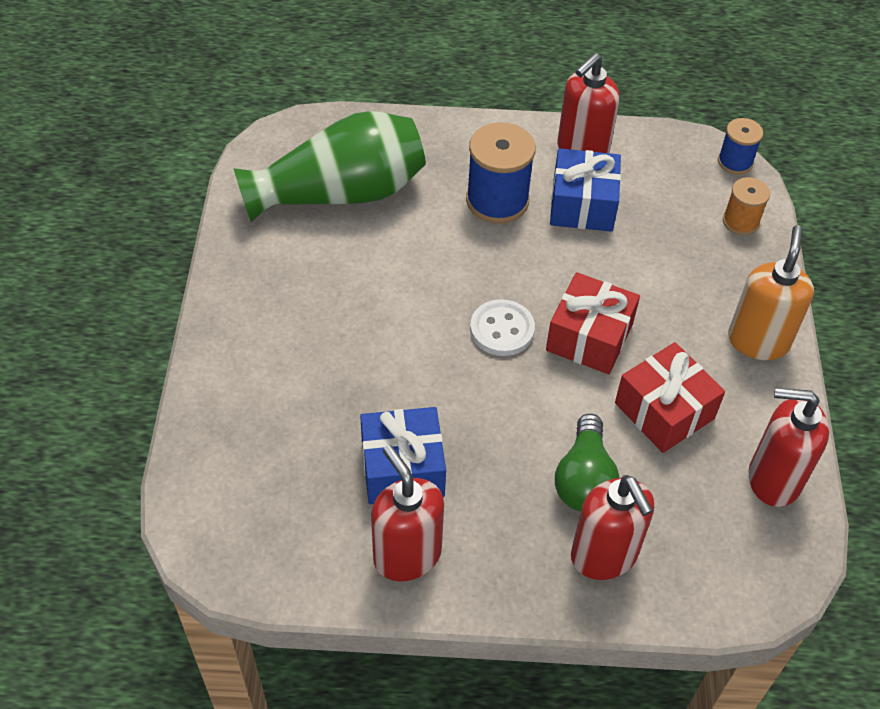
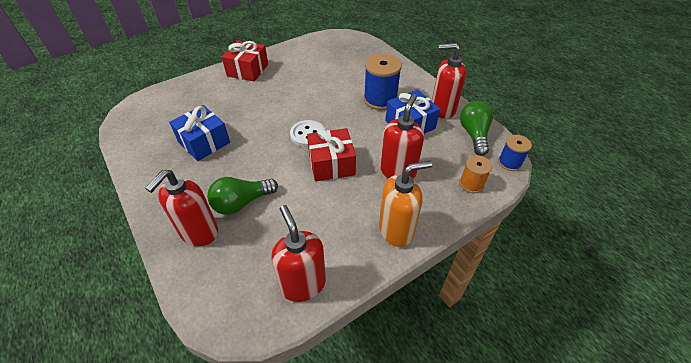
camera: 55 degrees right, 5 degrees down
(340, 193) = (334, 61): green vase -> none
(407, 555) = (157, 165): red soap dispenser -> red soap dispenser (398, 171)
(659, 157) = (474, 135): none -> green light bulb
(664, 411) = (310, 213): red gift -> red gift (247, 70)

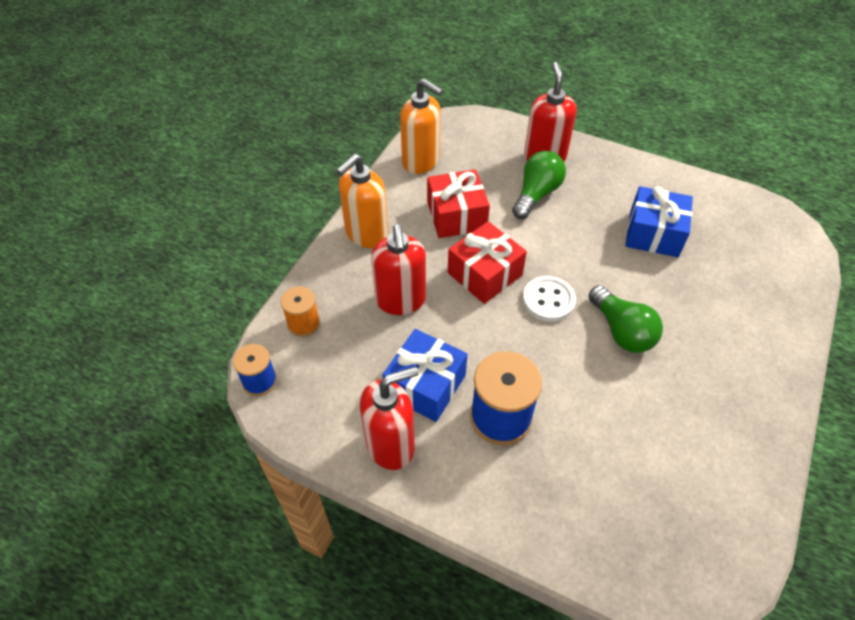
camera: 150 degrees right, 5 degrees up
(247, 70) = (758, 376): red gift -> red gift (456, 216)
(303, 284) = (421, 161): red soap dispenser -> orange soap dispenser
(474, 135) = (323, 411): green light bulb -> green light bulb (621, 331)

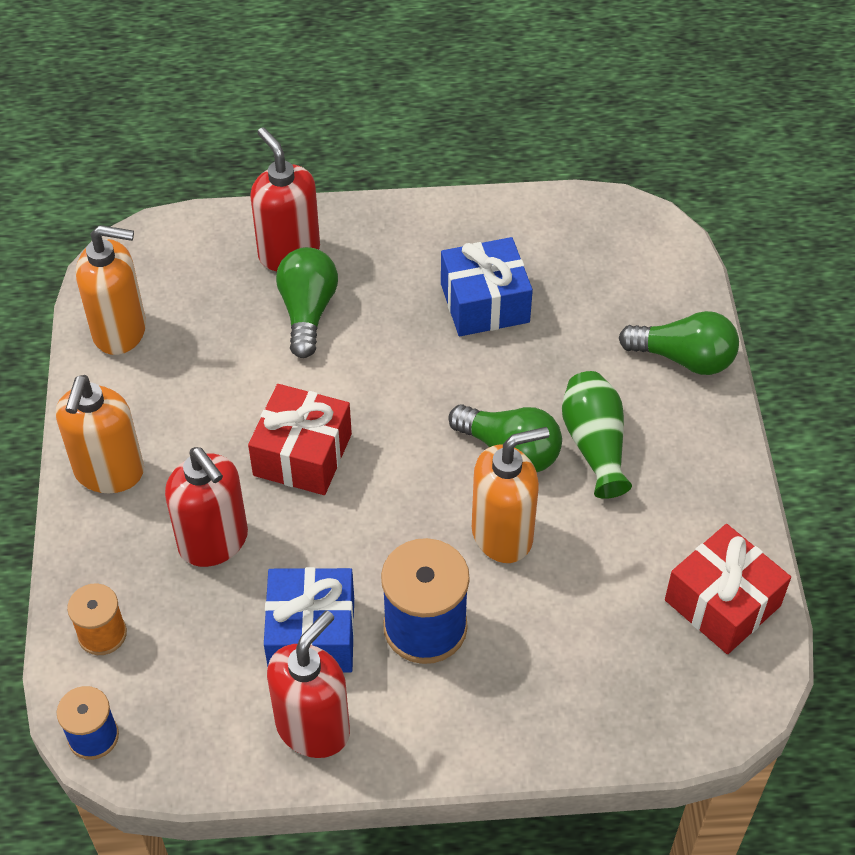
camera: 30 degrees left, 0 degrees up
(456, 216) = (218, 390): red gift -> red gift (722, 603)
(548, 300) = (402, 452): white button -> none
(587, 382) = (503, 534): none -> orange soap dispenser
(684, 353) = (594, 444): none -> green vase
(780, 325) = (684, 358): none -> green light bulb

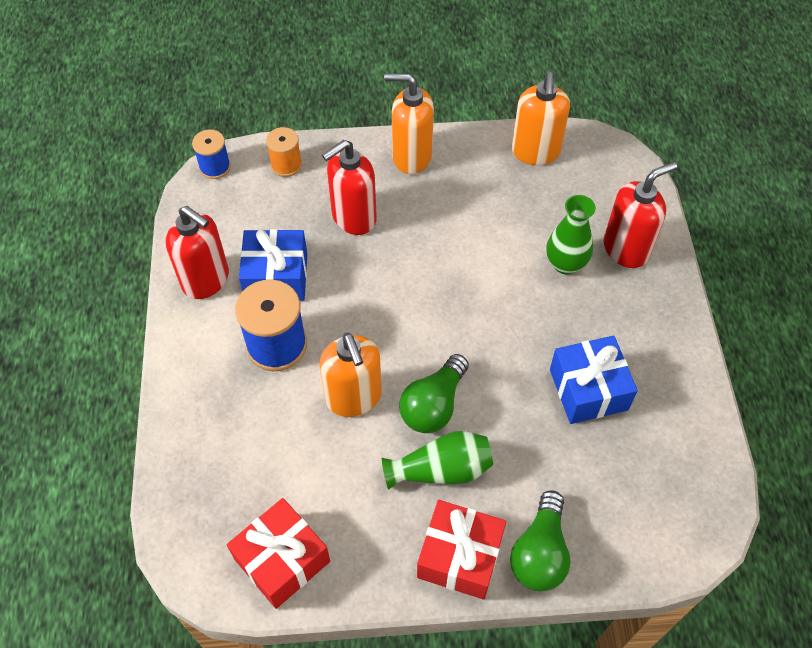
camera: 90 degrees right, 5 degrees up
(302, 454) = (427, 266): red gift -> red gift (460, 556)
(307, 312) = (565, 264): green light bulb -> green vase

